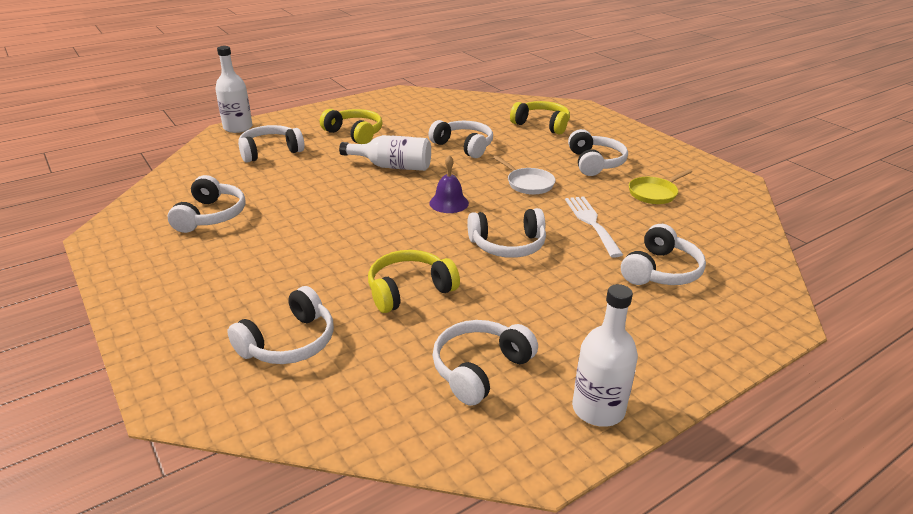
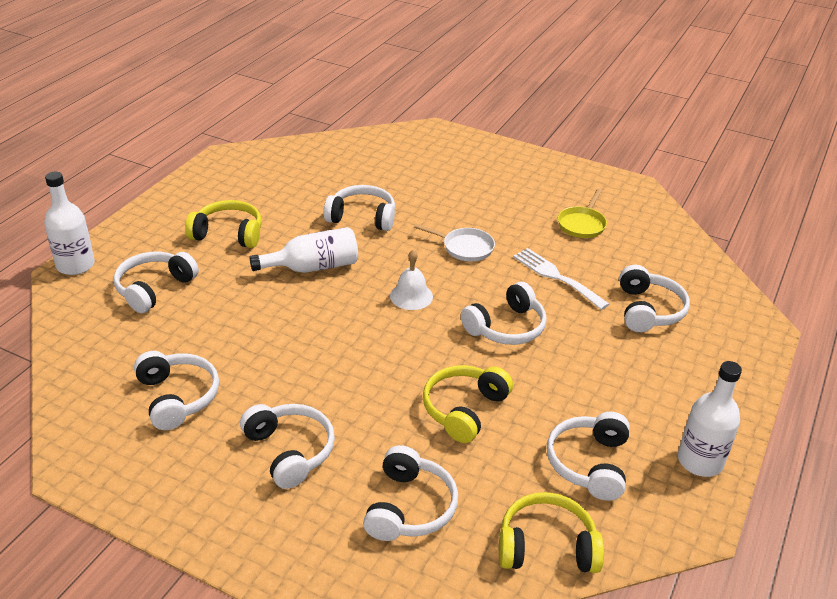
camera: 30 degrees left, 5 degrees up
(449, 203) = (411, 296): purple bell -> white bell
(542, 125) = (415, 165): yellow headphones -> yellow headphones (546, 546)
(595, 163) = (504, 202): white headphones -> white headphones (290, 451)

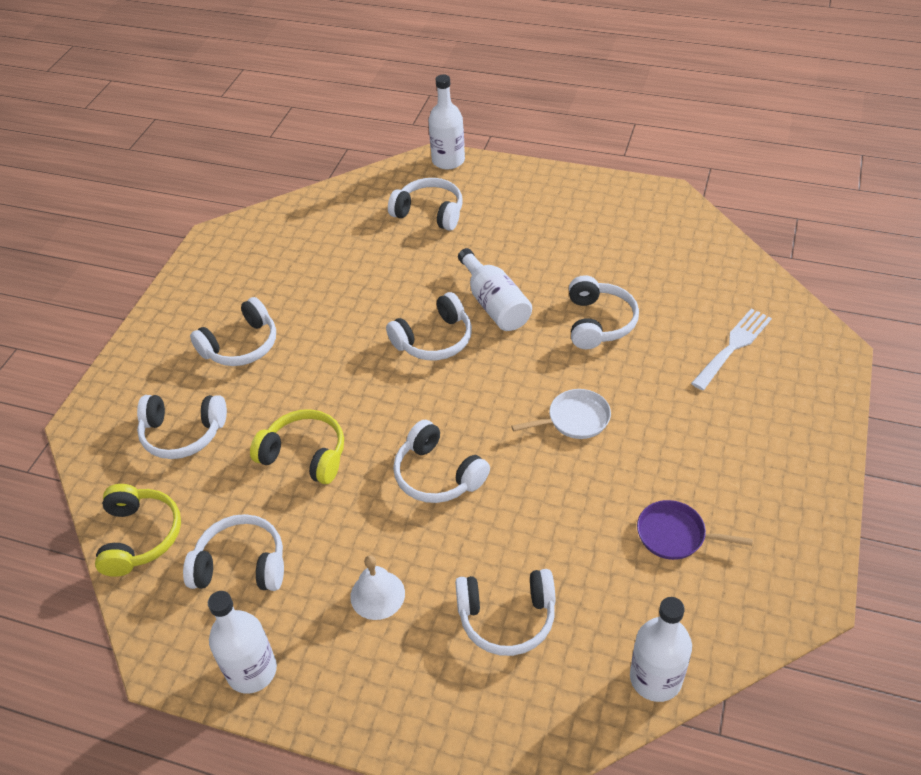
camera: 85 degrees right, 10 degrees up
(177, 397) = (295, 265): white headphones -> white headphones (434, 340)
(228, 234) = (528, 234): yellow headphones -> none
(411, 296) = (469, 387): white bell -> white bell (377, 595)
(464, 247) = (574, 419): white pan -> white pan turned 120 degrees counterclockwise
(556, 276) = (547, 514): white fork -> white fork (733, 346)
(582, 224) = (675, 535): yellow pan -> purple pan
(694, 254) = (655, 678): none -> white bottle

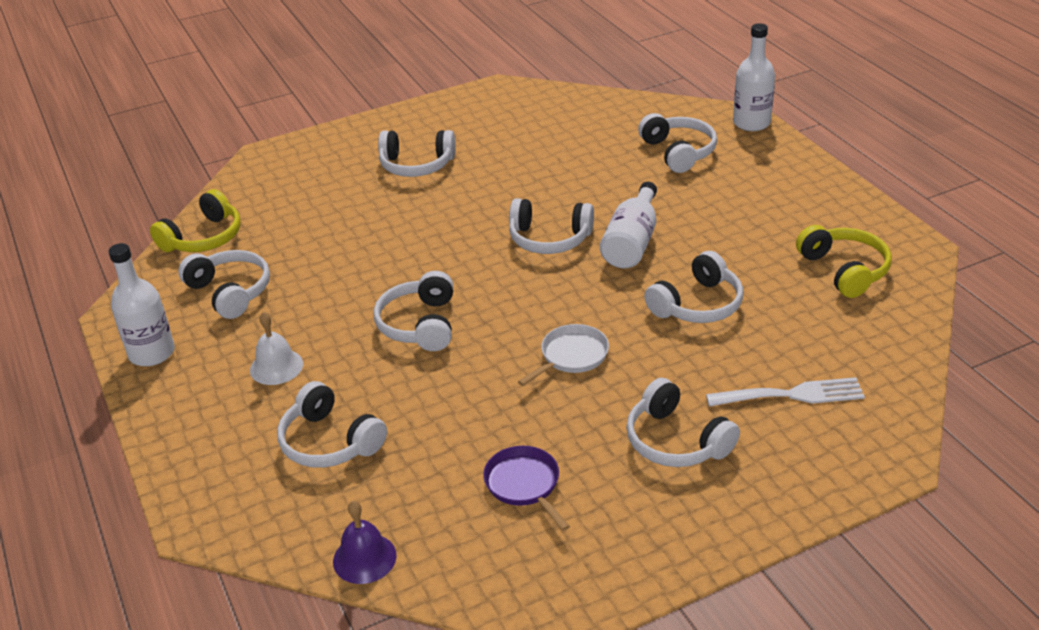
camera: 45 degrees right, 10 degrees down
(183, 433) = (307, 196): white headphones -> white headphones (676, 441)
(305, 455) = (357, 255): yellow headphones -> yellow headphones (844, 270)
(574, 419) = (571, 356): white pan -> white pan turned 75 degrees counterclockwise
(655, 678) = (364, 558): white bottle -> purple bell

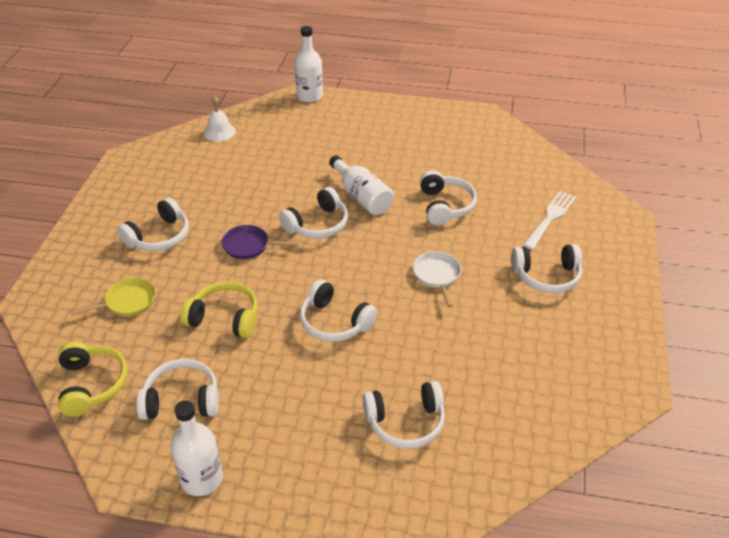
camera: 55 degrees left, 5 degrees up
(276, 367) = (298, 413): white bell -> white bell (219, 132)
(316, 198) = (127, 302): none -> yellow pan
(364, 558) = (529, 457): purple bell -> none
(524, 485) = (528, 353): purple pan -> purple pan (249, 246)
(678, 152) = (300, 134): white headphones -> none
(844, 270) = (474, 145): yellow headphones -> yellow headphones (224, 318)

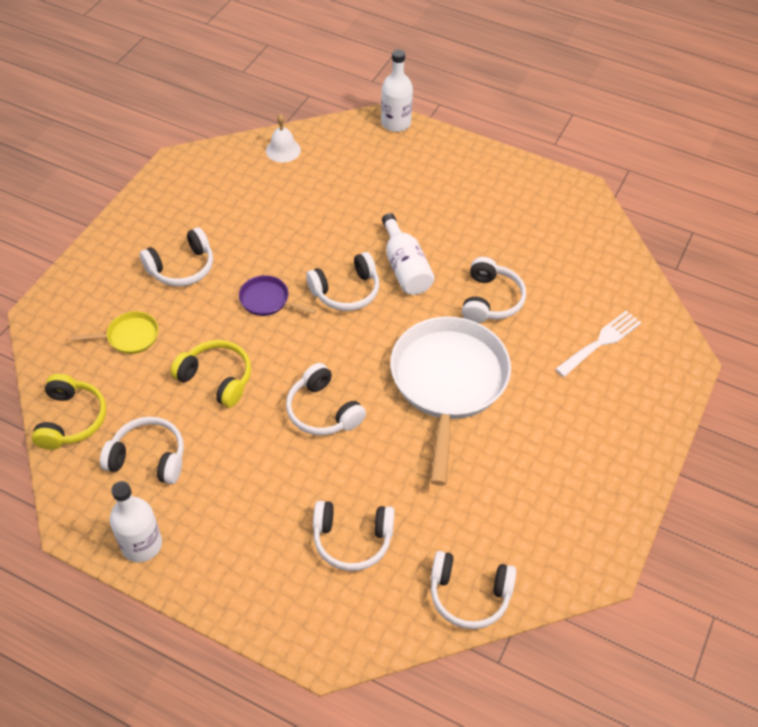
camera: 15 degrees right, 10 degrees up
(437, 275) = (448, 383): white pan -> white pan, size x2.30
(547, 276) = (565, 413): white headphones -> white headphones (469, 595)

